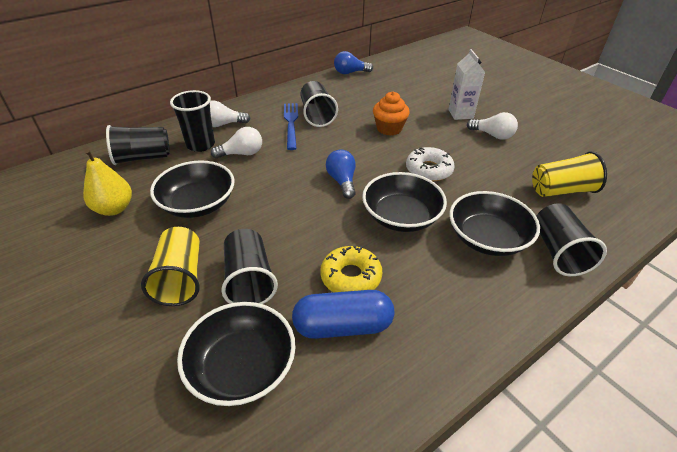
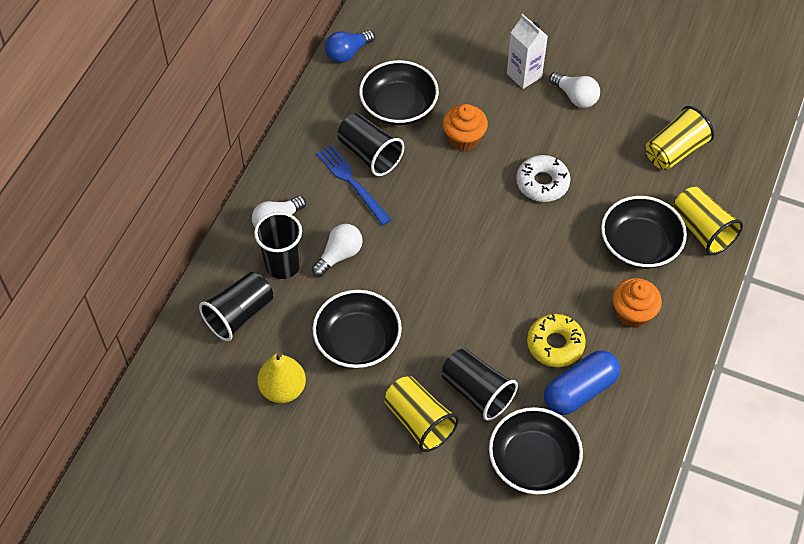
camera: 30 degrees left, 15 degrees up
(342, 181) = (471, 241): blue light bulb -> none
(401, 217) = (554, 258): black bowl -> black bowl (399, 106)
(445, 286) = (633, 313): none -> orange cupcake
(492, 135) = (575, 97): white light bulb -> white light bulb turned 45 degrees clockwise
(558, 252) = (702, 230): black cup -> yellow cup

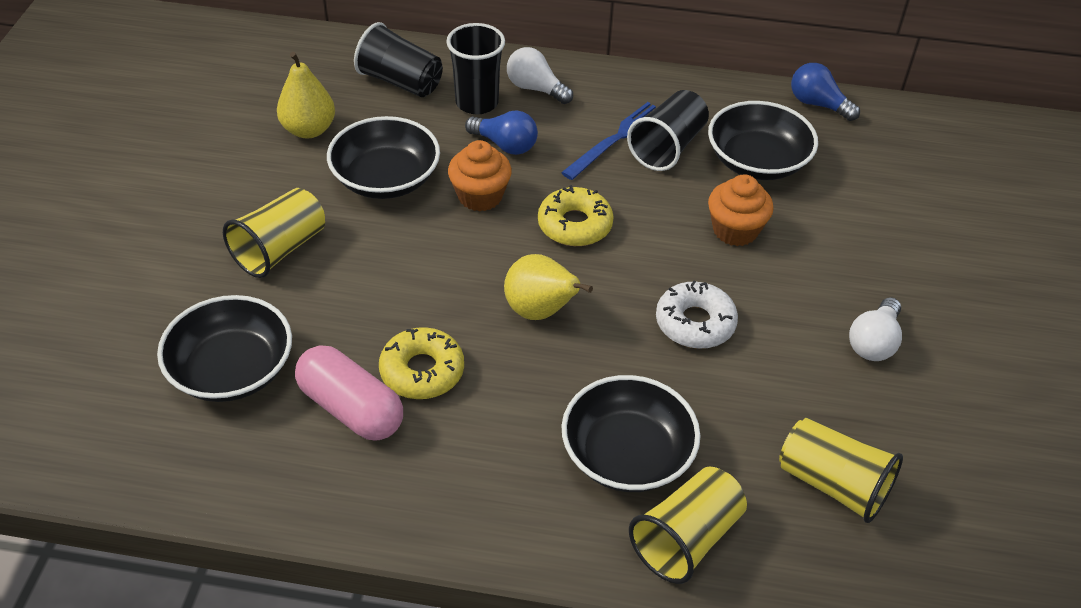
camera: 75 degrees right, 10 degrees down
(339, 255) = (505, 145): white light bulb -> blue light bulb
(437, 229) = (575, 225): none -> yellow donut
(477, 392) = (331, 298): black cup -> none
(515, 266) = (540, 311): none -> yellow pear
(524, 75) = (881, 278): white carton -> none
(579, 390) = (351, 408): blue capsule -> pink capsule
(633, 313) = (498, 458): orange cupcake -> orange cupcake (480, 196)

